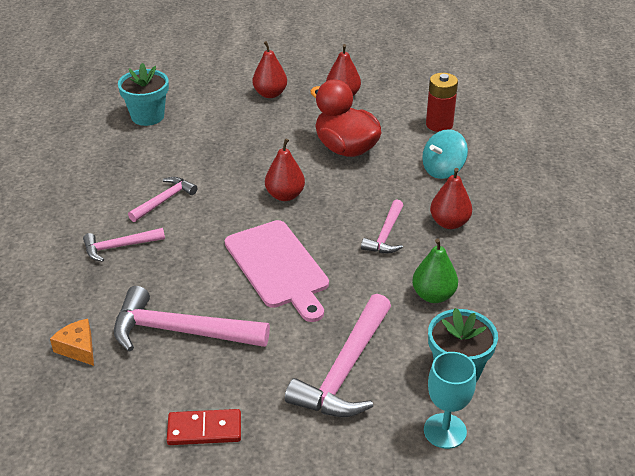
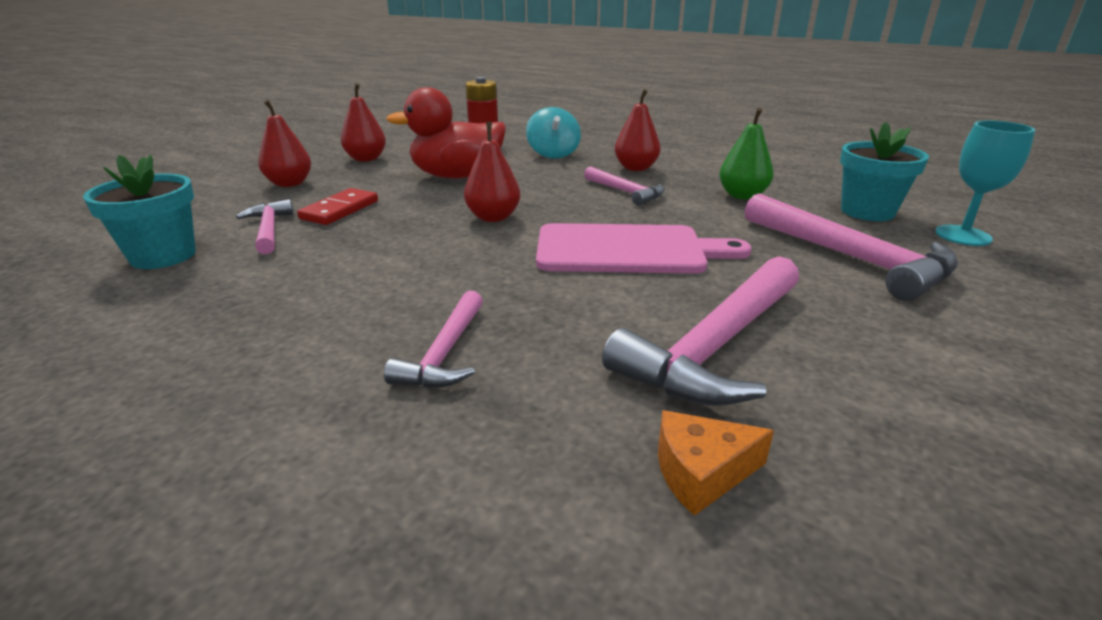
camera: 60 degrees left, 10 degrees down
(164, 200) = (384, 288): pink hammer -> pink hammer (269, 229)
(204, 430) = (966, 379): red domino -> red domino (340, 210)

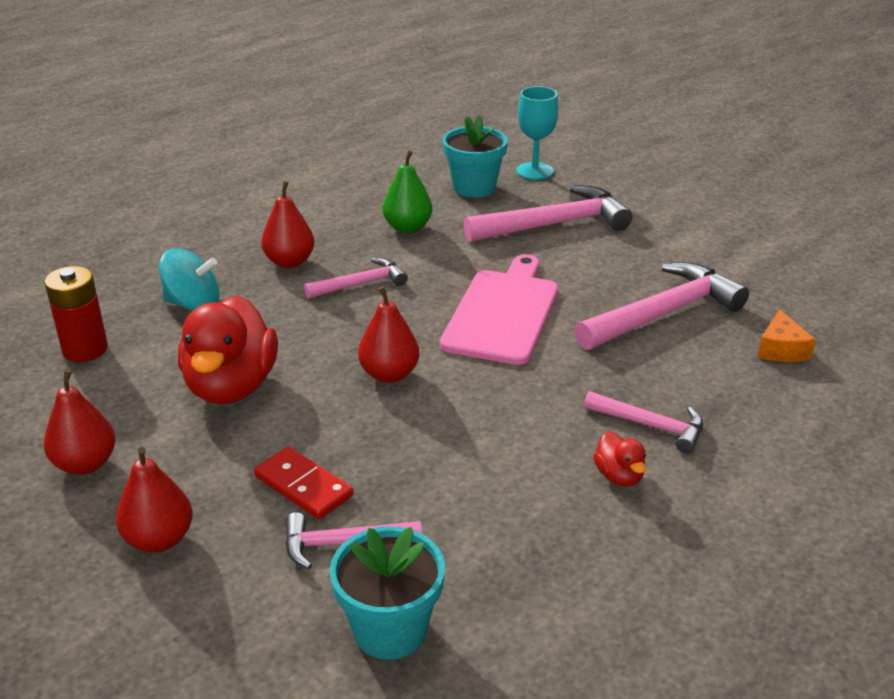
camera: 75 degrees left, 5 degrees up
(345, 338) = (619, 476): none -> red duck
(715, 347) = (664, 313): pink hammer -> pink hammer turned 90 degrees counterclockwise

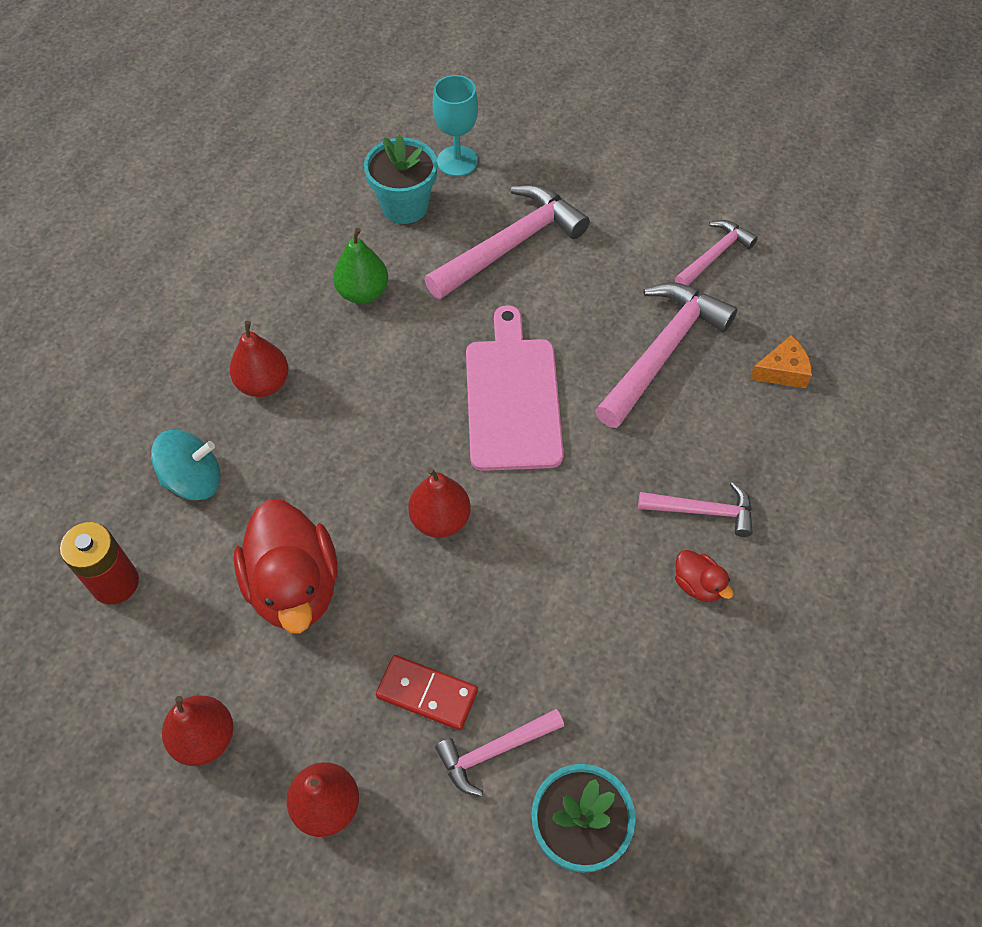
camera: 20 degrees left, 25 degrees up
(361, 284) = (354, 395): pink hammer -> pink hammer (714, 255)
(781, 349) = (782, 371): orange cheese -> orange cheese turned 90 degrees counterclockwise

